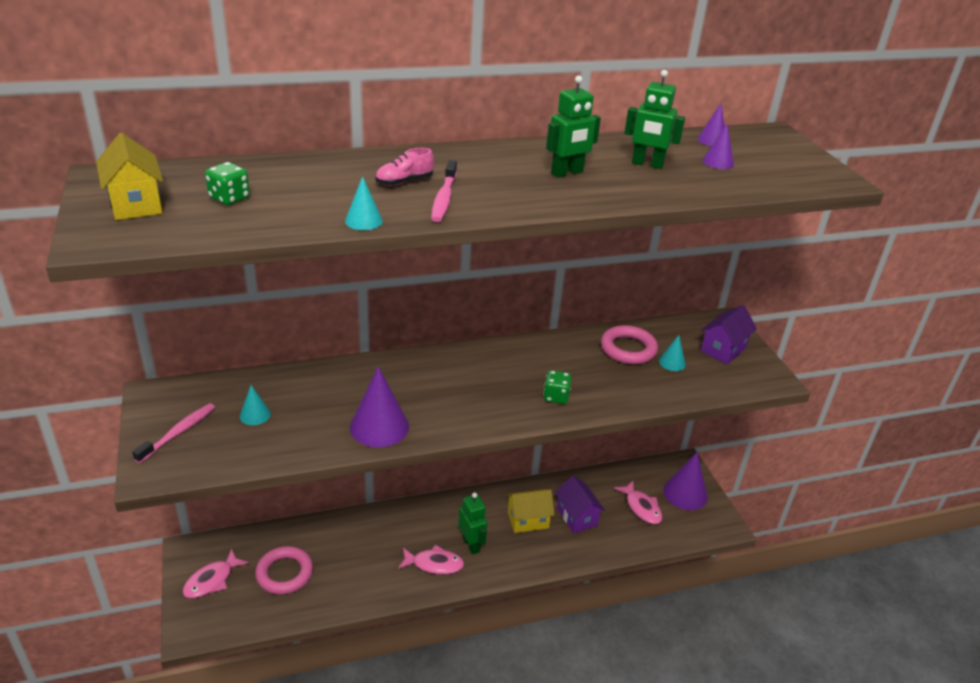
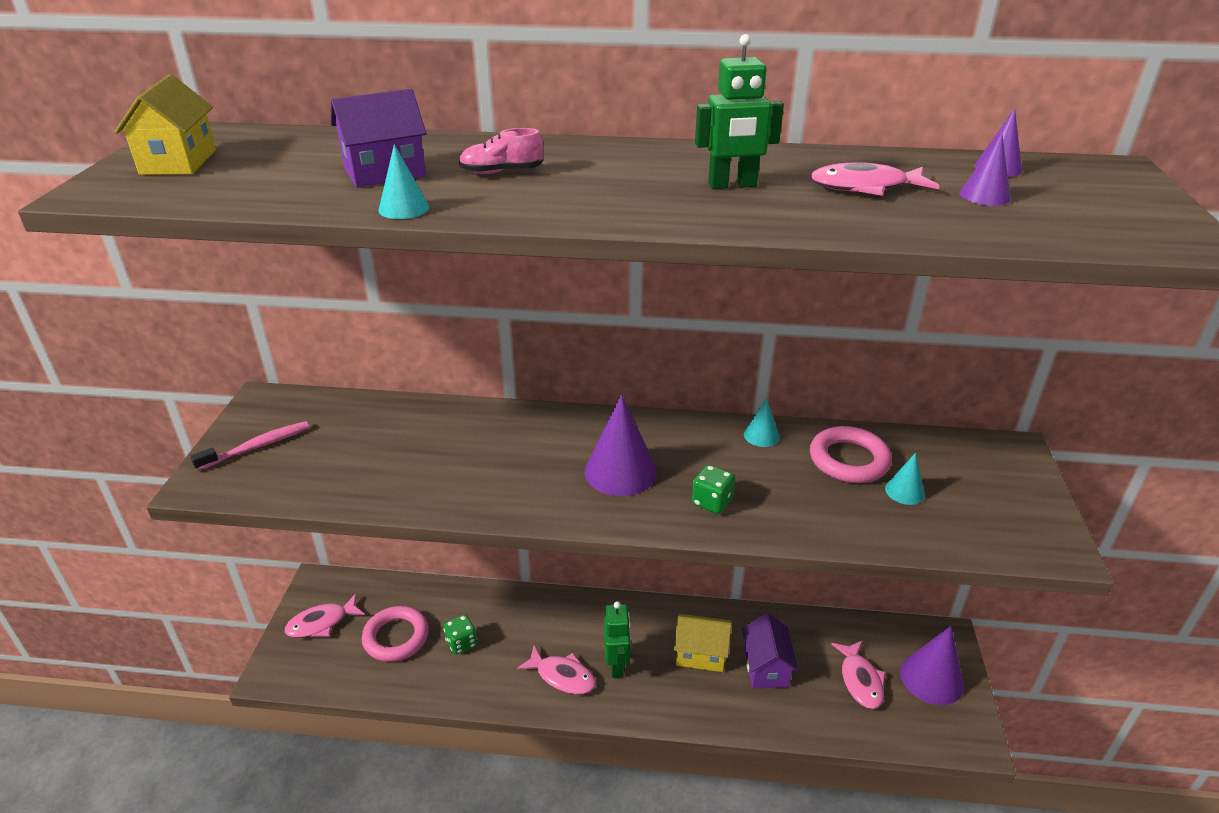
camera: 25 degrees right, 0 degrees up
(229, 198) = (280, 167): green dice -> green dice (461, 643)
(255, 415) = (345, 444): turquoise cone -> turquoise cone (761, 435)
(379, 427) = (470, 489): purple cone -> purple cone (620, 471)
(444, 198) = (532, 196): pink toothbrush -> none
(647, 164) = (865, 187): green robot -> pink fish
(723, 349) = (994, 489): purple house -> purple house (385, 173)

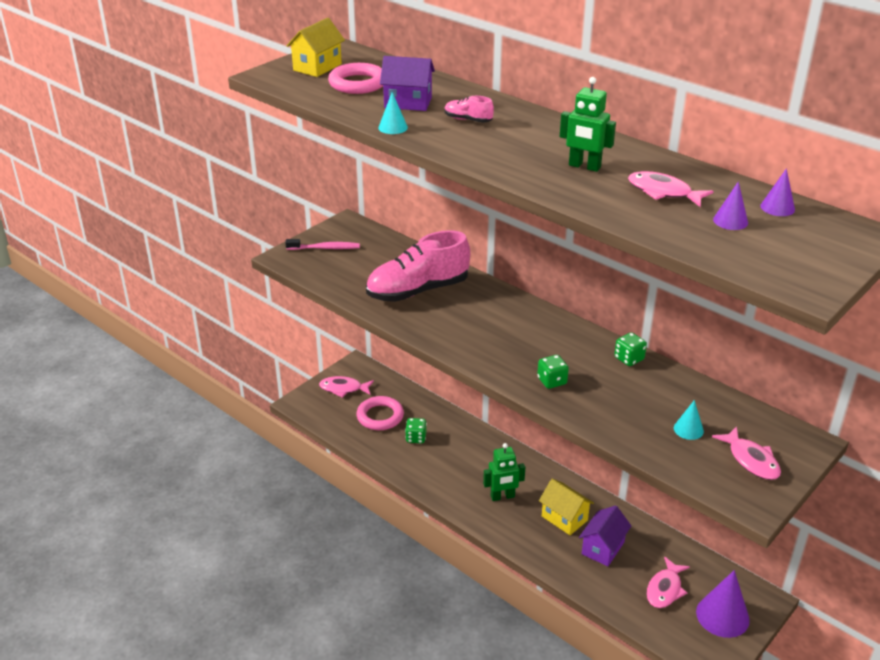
camera: 35 degrees right, 0 degrees up
(440, 454) = (418, 290): none -> pink shoe
(562, 676) = (462, 486): pink fish -> pink fish (751, 460)
(617, 665) = (502, 496): green robot -> green robot turned 45 degrees clockwise
(620, 471) = (514, 342): purple cone -> none
(761, 435) = (629, 359): turquoise cone -> green dice
(849, 460) = (672, 397): pink ring -> pink ring (358, 83)

